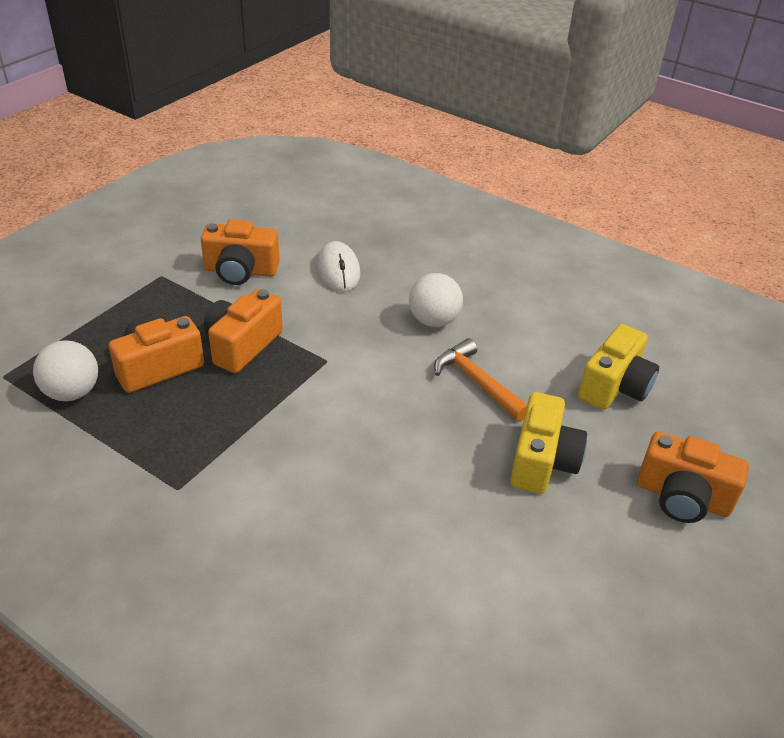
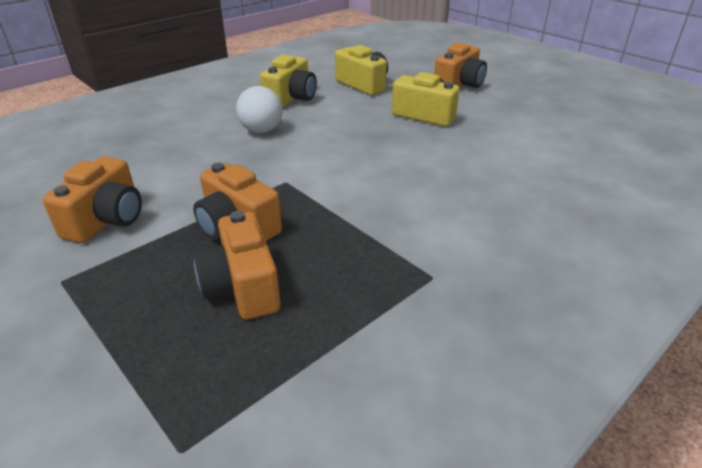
camera: 75 degrees left, 5 degrees down
(72, 392) = (254, 364): white ball -> none
(338, 270) = (157, 163): white mouse -> none
(477, 382) = (341, 124): orange hammer -> none
(531, 327) = (291, 98): none -> yellow camera

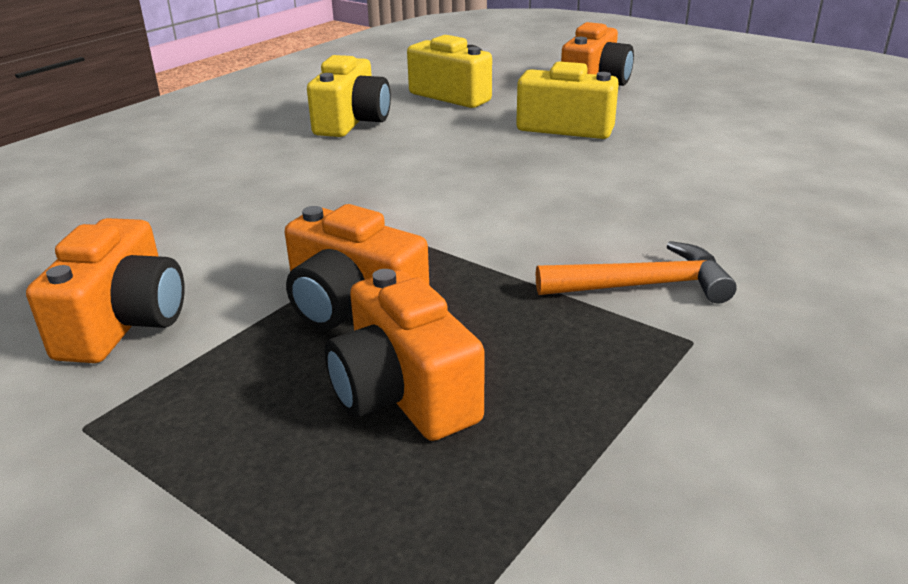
camera: 10 degrees left, 5 degrees down
(261, 130) = (326, 169): white ball -> none
(419, 235) = (642, 285): none -> orange hammer

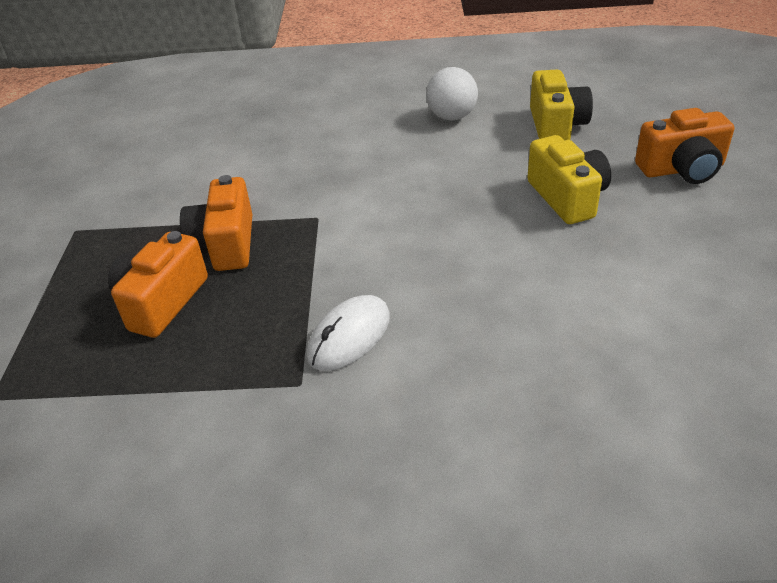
camera: 55 degrees right, 10 degrees up
(124, 323) = (154, 190): orange camera -> none
(352, 122) = (452, 117): yellow camera -> white ball
(642, 285) = (349, 336): orange hammer -> white mouse

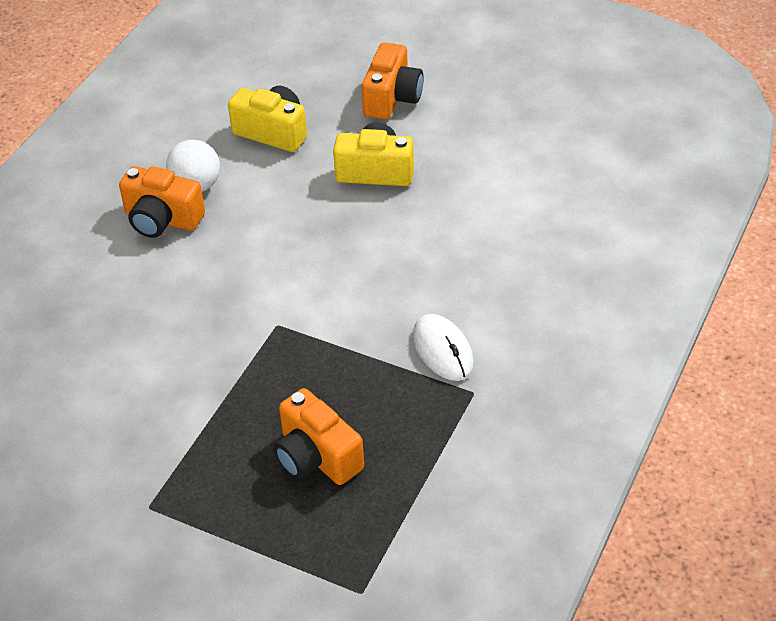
camera: 65 degrees left, 5 degrees up
(226, 244) = (267, 396): orange camera -> orange camera (162, 219)

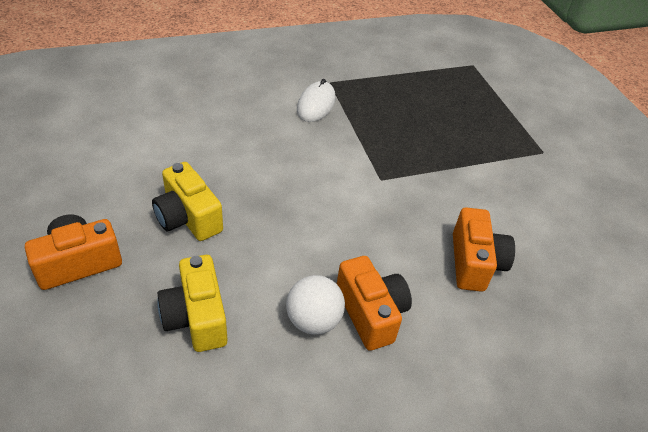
camera: 140 degrees left, 0 degrees up
(316, 457) = (436, 112): orange camera -> orange camera (474, 263)

